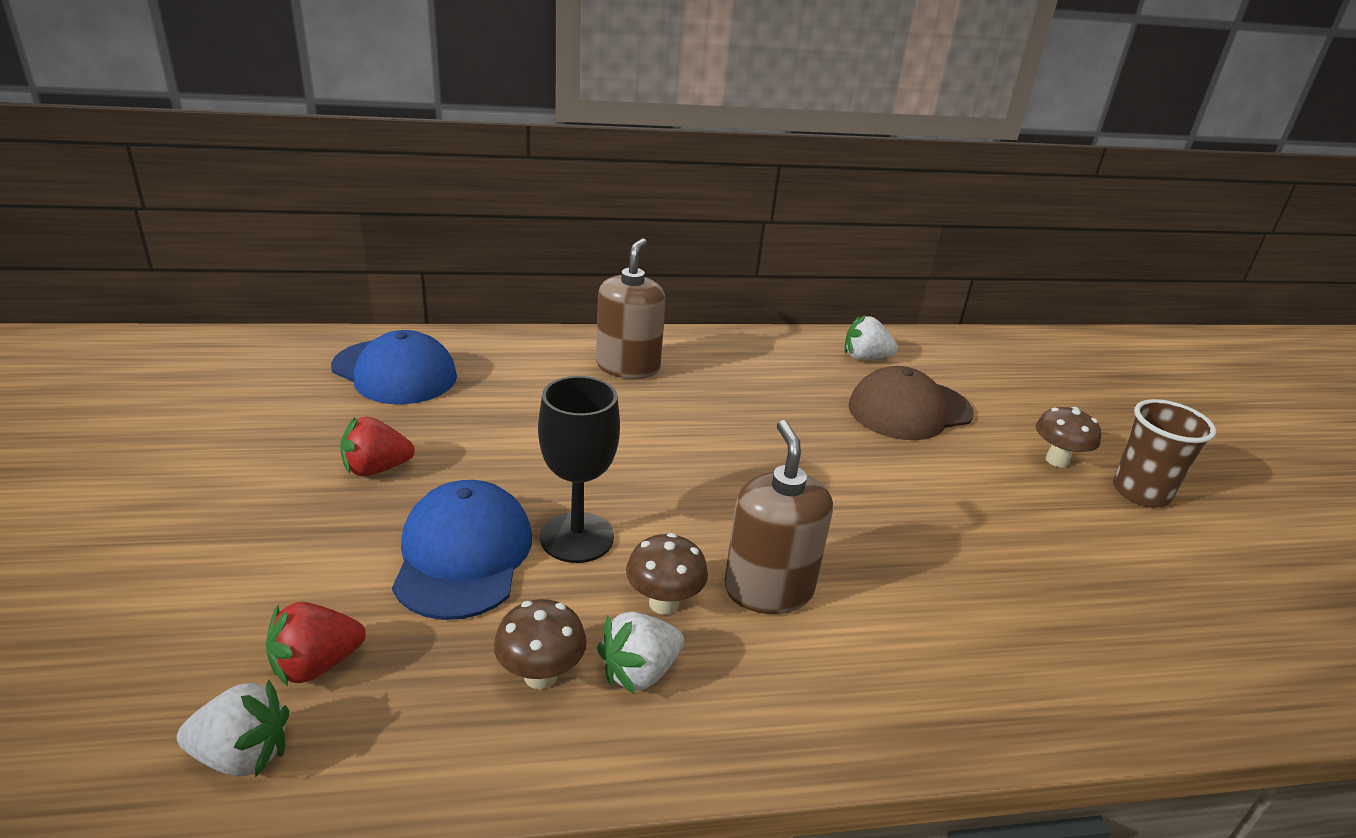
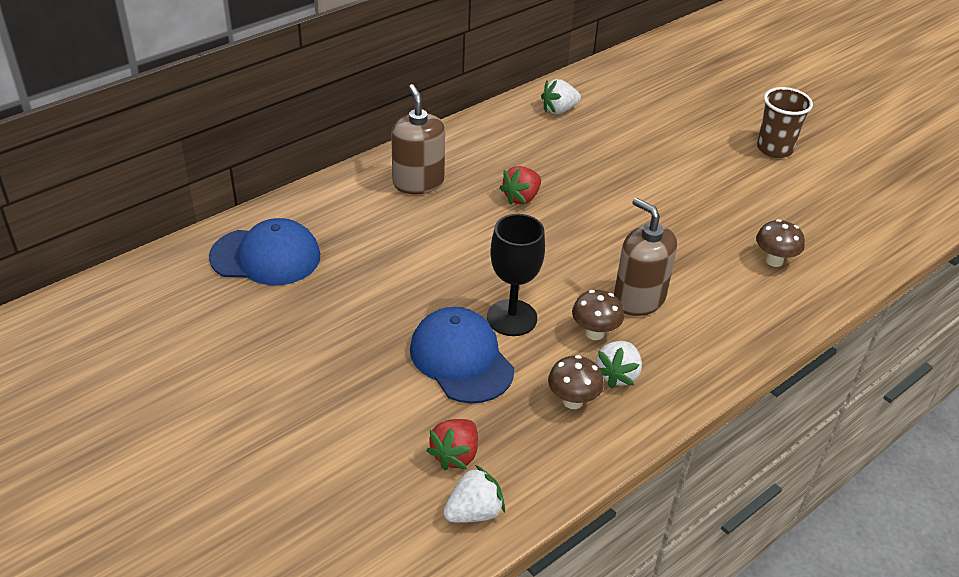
camera: 30 degrees left, 10 degrees up
(376, 469) = (344, 331): red strawberry -> red strawberry (521, 198)
(909, 410) = (617, 142): brown cap -> none
(1057, 460) = (720, 145): brown mushroom -> brown mushroom (774, 261)

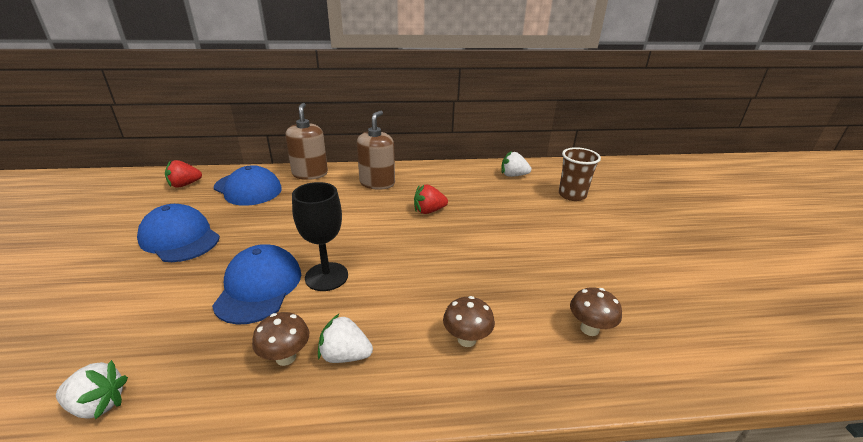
camera: 35 degrees right, 10 degrees down
(288, 353) = (180, 238): none -> blue cap
(455, 455) = (157, 351): red strawberry -> red strawberry (185, 185)
(594, 333) = (369, 314): brown mushroom -> brown mushroom (466, 339)
(617, 375) = (345, 355): white strawberry -> white strawberry turned 45 degrees clockwise
(639, 299) = (433, 306): brown soap dispenser -> brown soap dispenser (310, 174)
(774, 149) = (669, 247): brown cup -> brown cup (572, 195)

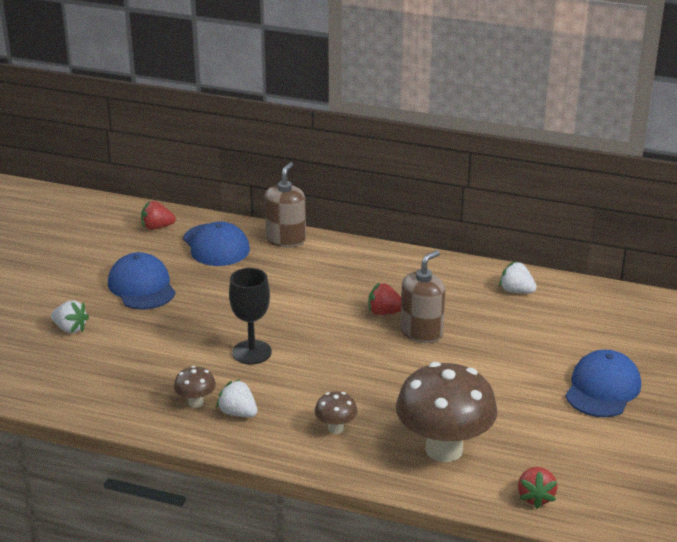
camera: 25 degrees right, 0 degrees up
(98, 405) = (71, 397): white strawberry -> white strawberry (70, 328)
(259, 287) = (194, 347): blue cap -> blue cap (602, 388)
(377, 183) = (351, 267): brown soap dispenser -> brown soap dispenser (421, 332)
(572, 195) = (562, 331): brown cup -> none
(589, 329) = (444, 449): brown mushroom -> brown mushroom, size x2.28
(721, 356) = (535, 497): none -> red strawberry

